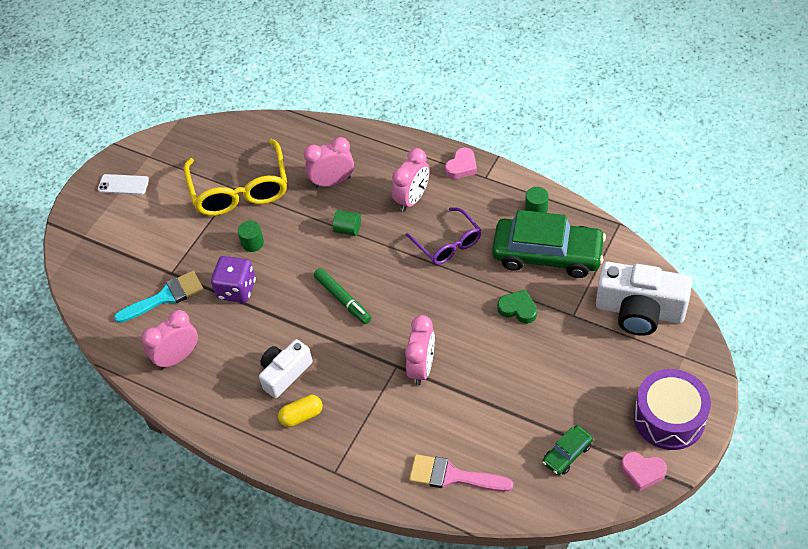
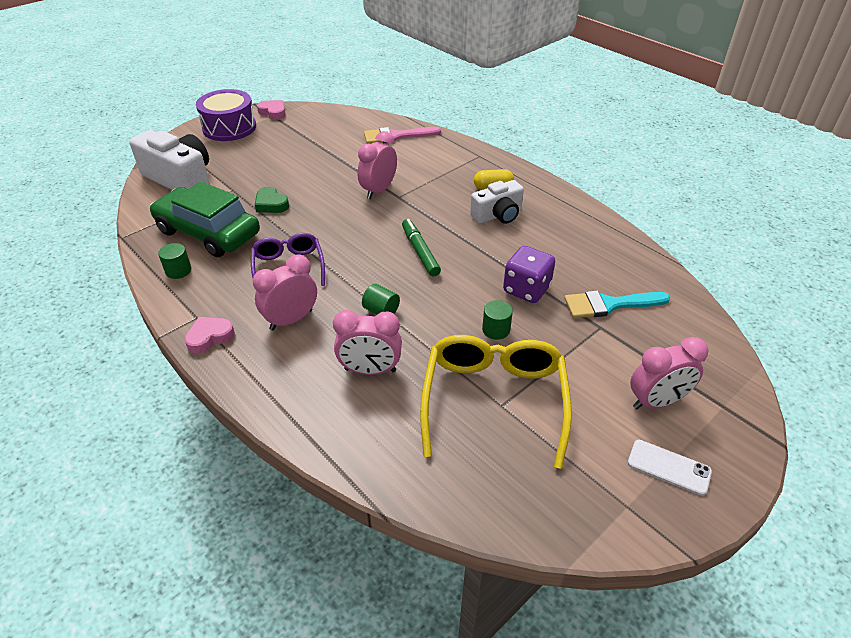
camera: 165 degrees left, 10 degrees down
(178, 357) = (599, 251): pink clock -> pink clock (656, 402)
(452, 476) = (396, 136): pink brush -> pink brush turned 135 degrees clockwise
(567, 454) = (311, 128): green car -> none

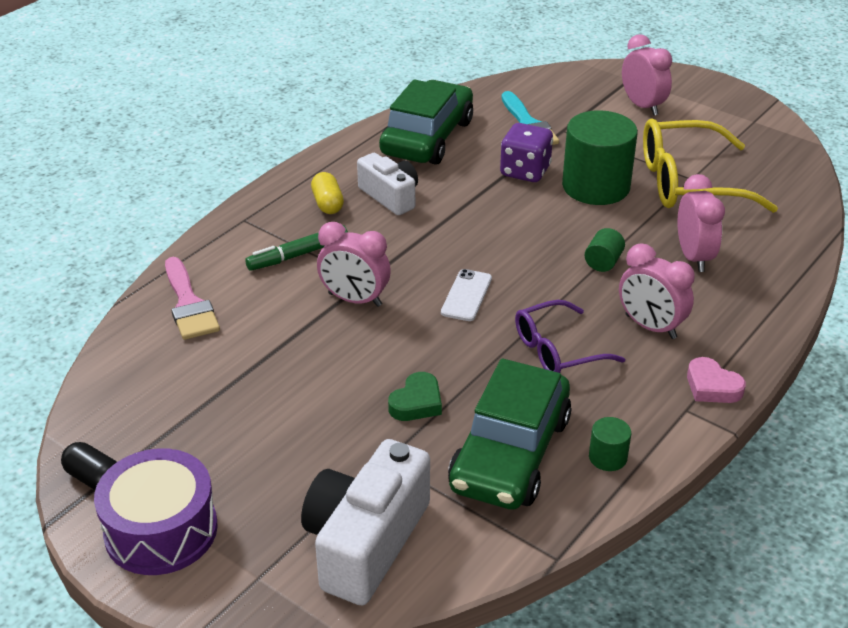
camera: 100 degrees left, 5 degrees down
(273, 112) = (95, 479): pink heart -> black capsule
(420, 252) = (485, 247): green marker -> green marker (298, 255)
(496, 329) = (596, 186): green cylinder -> green cylinder, size x2.31
(586, 242) = (427, 137): none -> green car
(668, 467) = (707, 104): white phone -> white phone (466, 295)

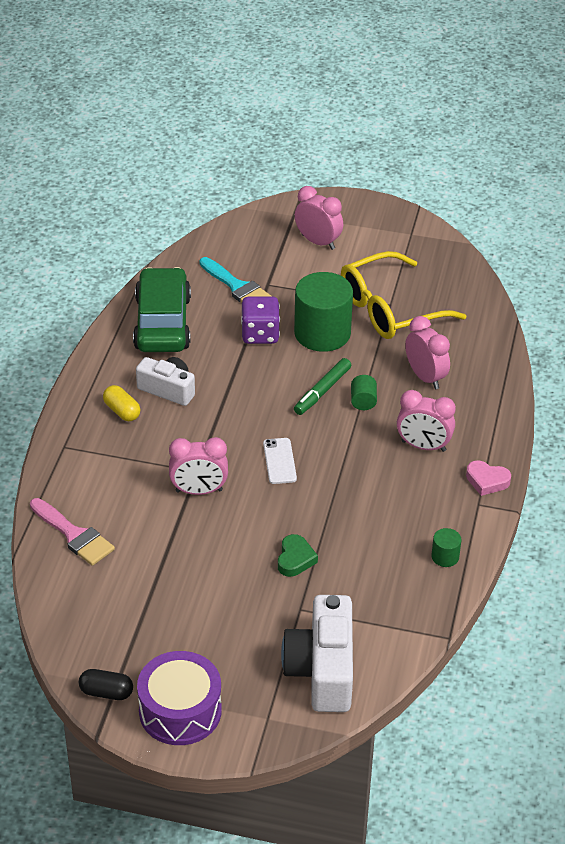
camera: 25 degrees left, 5 degrees up
(298, 255) = (129, 465): green marker -> green marker (322, 391)
(510, 453) = (380, 575): green car -> none
(557, 350) = (369, 486): purple glasses -> none

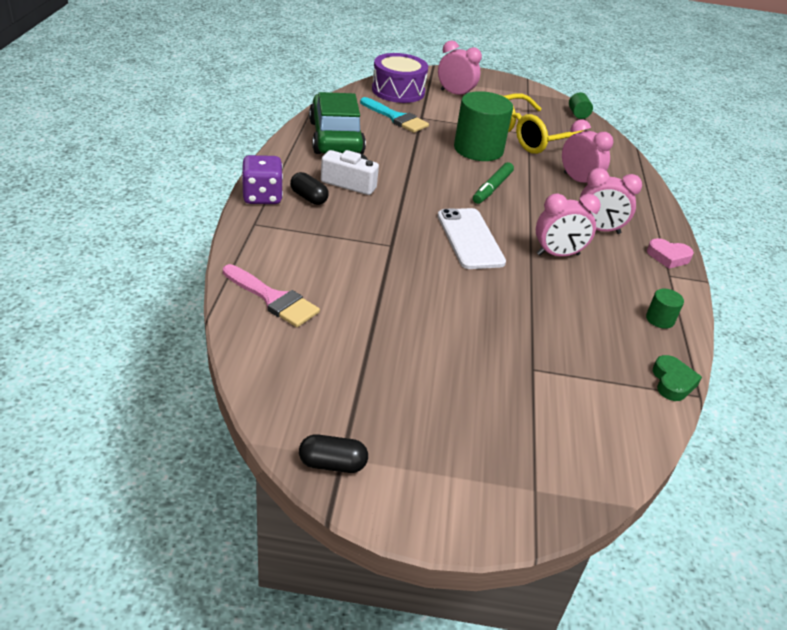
camera: 10 degrees left, 5 degrees down
(122, 411) = (309, 198): yellow capsule -> black capsule
(180, 711) = (427, 484): purple drum -> purple drum (398, 91)
(199, 491) = (397, 261): pink clock -> pink clock (558, 254)
(260, 334) = (424, 148): purple dice -> purple dice (262, 197)
(279, 461) = (470, 239): white phone -> white phone, size x1.66
(295, 559) = (512, 321): green heart -> green heart (672, 382)
(322, 670) = (579, 432): white camera -> none
(363, 401) = (531, 196): green cylinder -> green cylinder (578, 114)

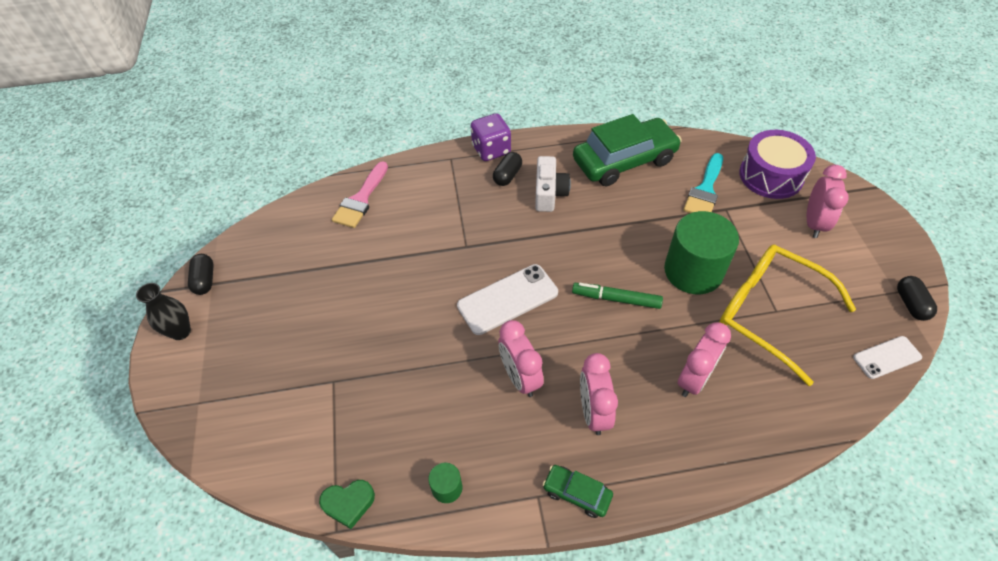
camera: 80 degrees right, 15 degrees up
(416, 499) = (181, 332): none -> black vase
(539, 93) = (911, 304): none -> black capsule
(578, 114) = (886, 357): green cylinder -> white phone
(668, 257) = (577, 493): pink heart -> green car

